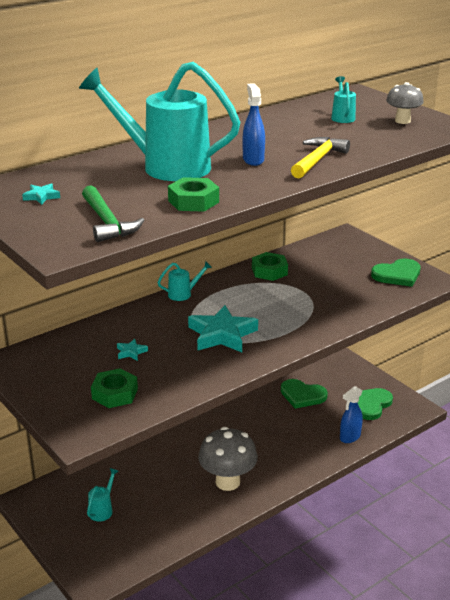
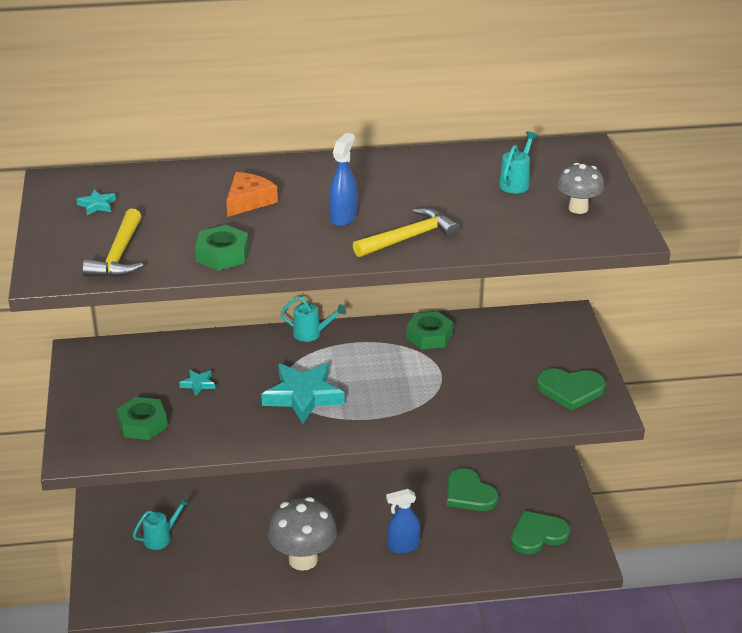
camera: 30 degrees right, 5 degrees up
(107, 222) = (119, 255): green hammer -> yellow hammer
(166, 166) = (248, 201): turquoise watering can -> orange cheese
(350, 437) = (477, 563): blue spray bottle -> blue spray bottle (403, 546)

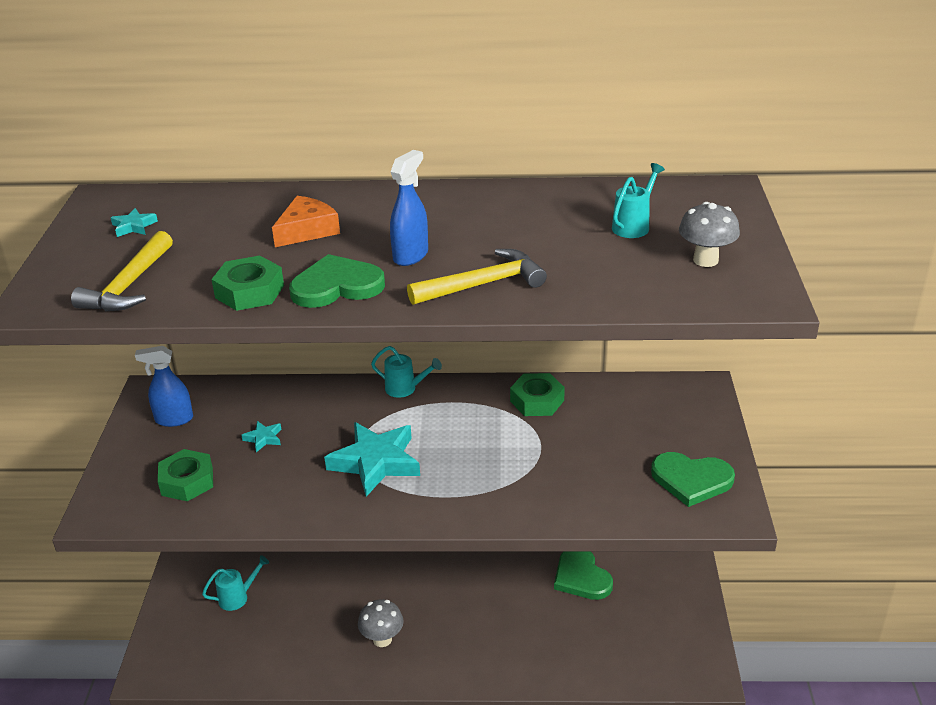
camera: 10 degrees right, 0 degrees up
(303, 560) = (382, 639): grey mushroom -> grey mushroom, size x0.59
(403, 546) = (496, 634): blue spray bottle -> blue spray bottle (174, 419)
(537, 535) = (651, 635): green heart -> green heart (336, 286)

